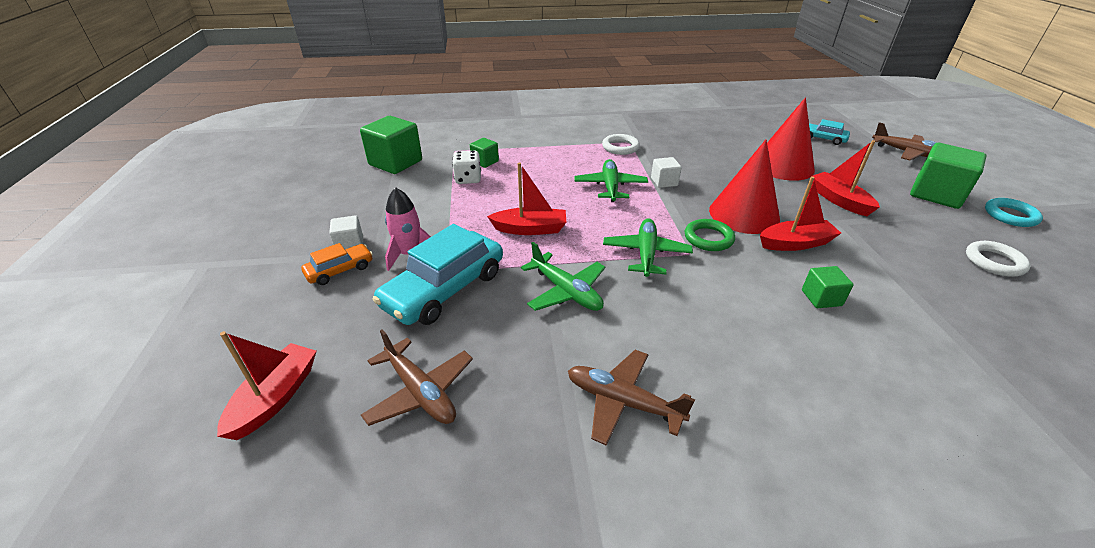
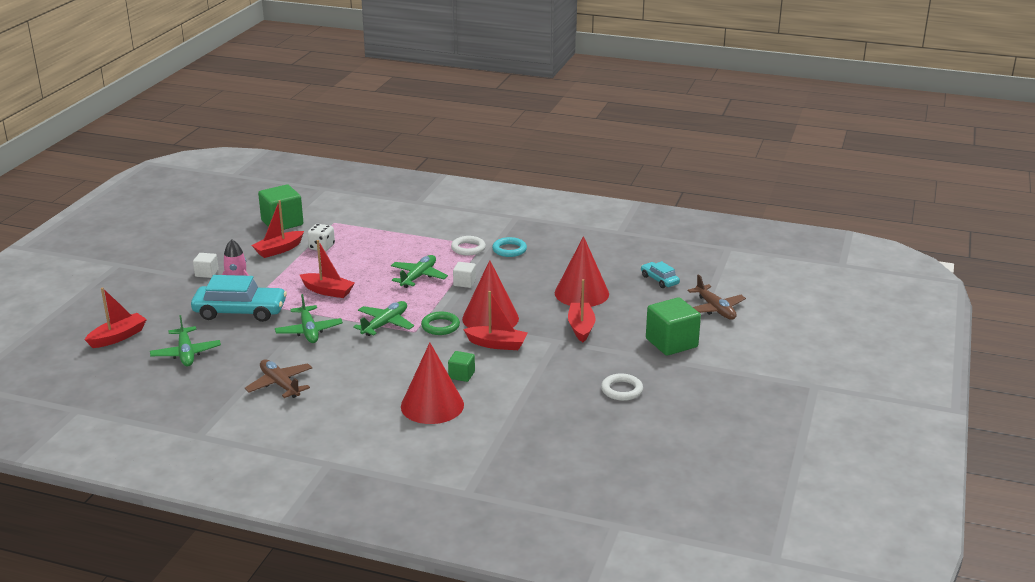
camera: 25 degrees right, 10 degrees down
(340, 270) = (190, 286): orange car -> none
(420, 193) = (278, 250): none -> red boat
(420, 392) = (186, 353): brown plane -> green plane
(444, 289) = (240, 312): turquoise car -> turquoise car turned 150 degrees counterclockwise
(485, 162) = (347, 236): green cube -> none
(858, 360) = (432, 405): none -> red cone
(1010, 215) = (701, 370): turquoise ring -> turquoise ring (509, 250)

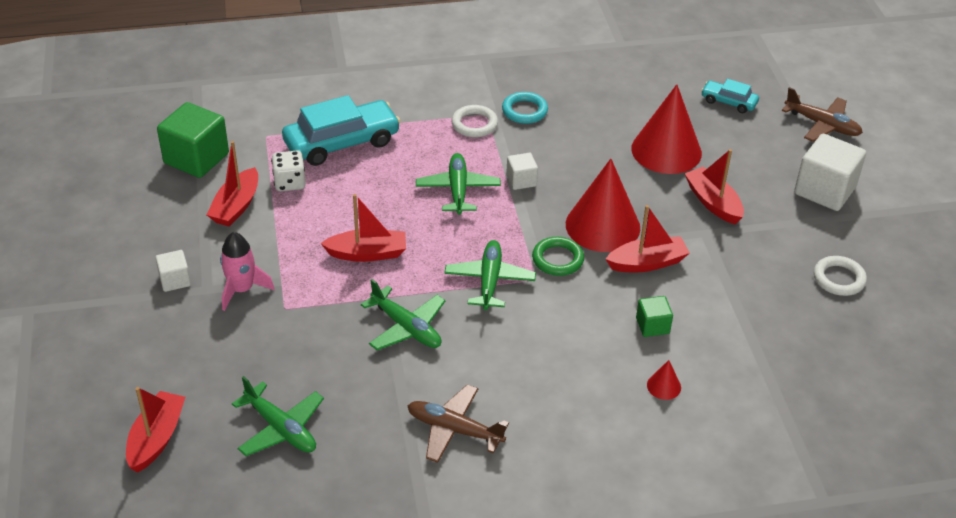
camera: 30 degrees left, 15 degrees up
(240, 312) = (285, 329): turquoise car -> turquoise car (342, 143)
(432, 405) = (664, 386): red cone -> red cone, size x0.41
(671, 343) = (824, 190): green cube -> white cube

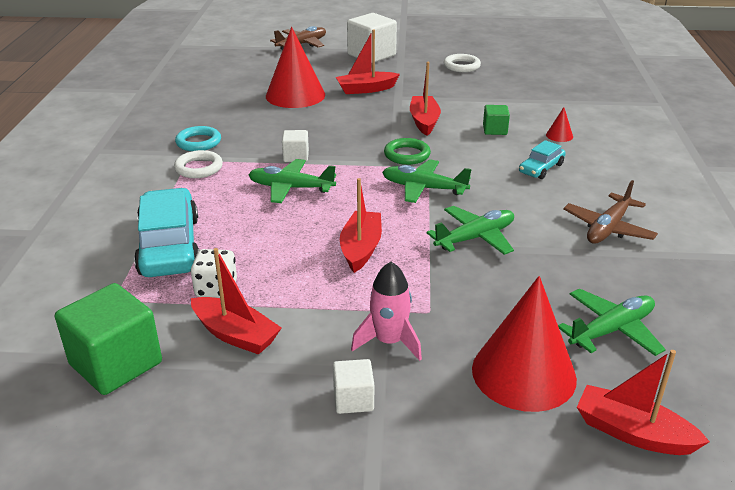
camera: 75 degrees left, 10 degrees down
(602, 226) = (373, 131): red cone -> red cone (523, 373)
(728, 102) = (253, 66): turquoise car -> turquoise car (541, 168)

